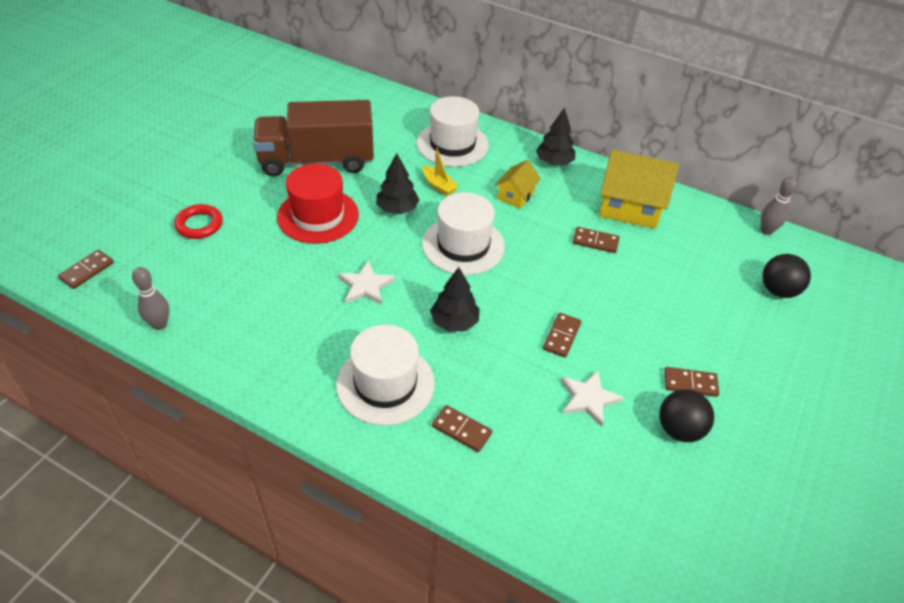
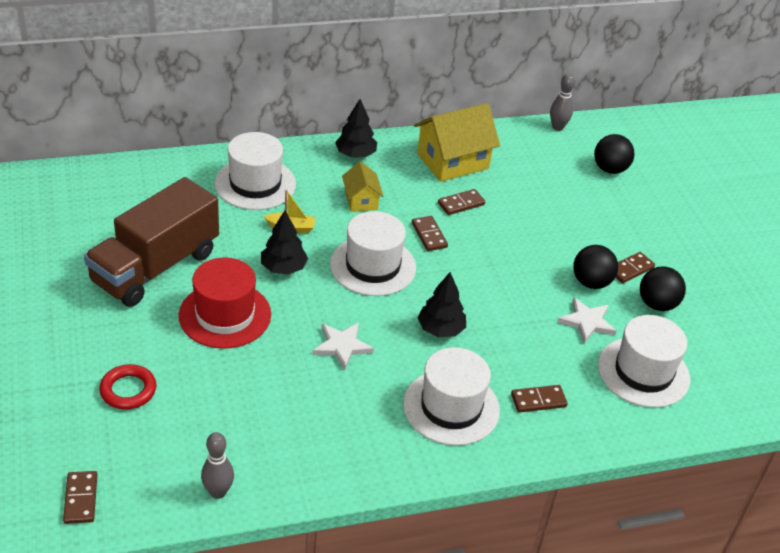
camera: 45 degrees left, 5 degrees down
(561, 336) = (522, 290): brown domino -> brown domino (429, 235)
(588, 476) = (643, 372): none -> white hat
(635, 370) = (591, 282): none -> black ball

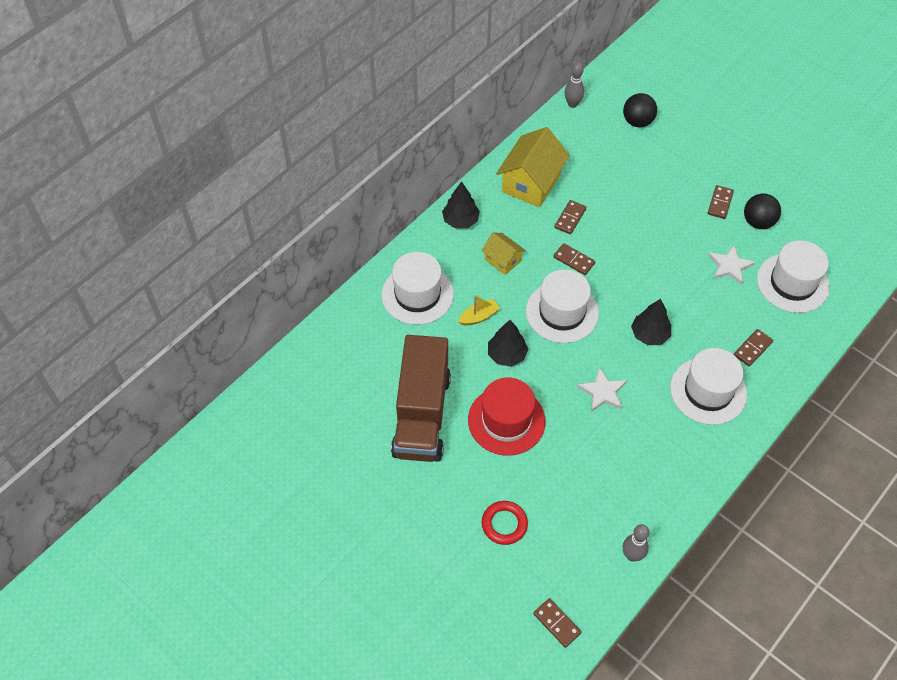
camera: 30 degrees left, 15 degrees up
(591, 282) = (706, 231): black ball -> none

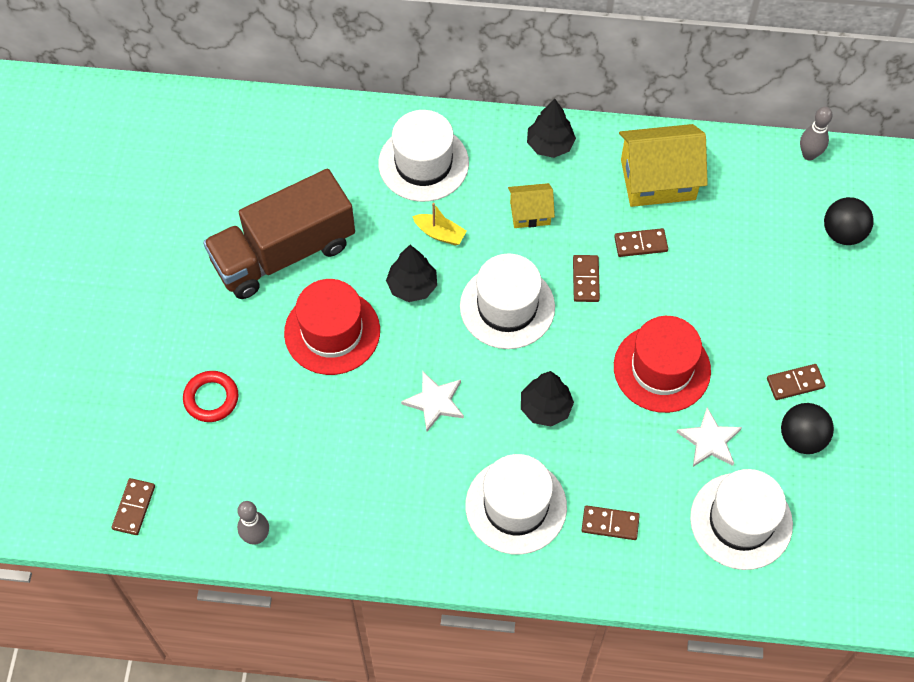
camera: 55 degrees right, 5 degrees up
(502, 260) = (530, 213): yellow house -> yellow house turned 75 degrees clockwise
(664, 260) = (662, 368): none -> red hat

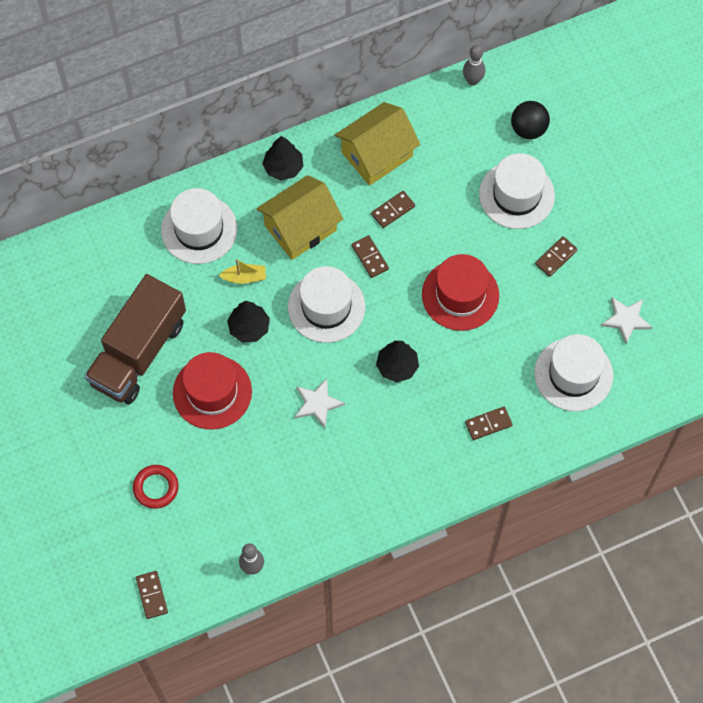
camera: 30 degrees left, 5 degrees up
(516, 506) = (418, 447): white hat -> white hat (516, 195)
(530, 213) = (300, 228): yellow house -> yellow house, size x1.83
(709, 440) = (521, 329): white star -> white star (626, 320)
(802, 438) = (581, 294): black ball -> none

